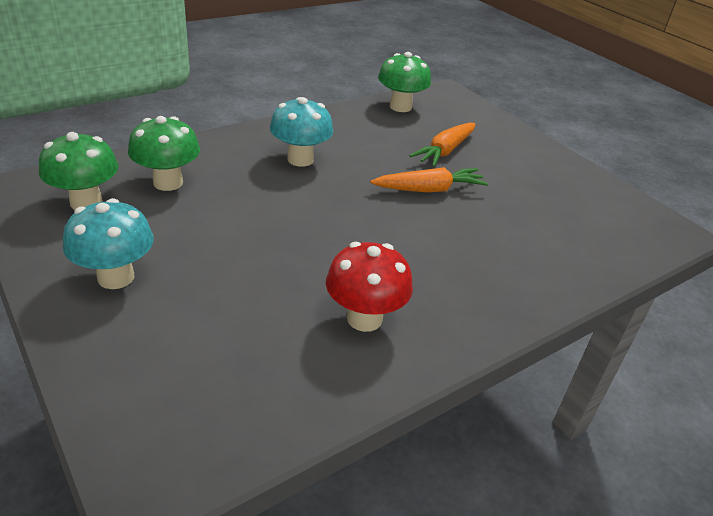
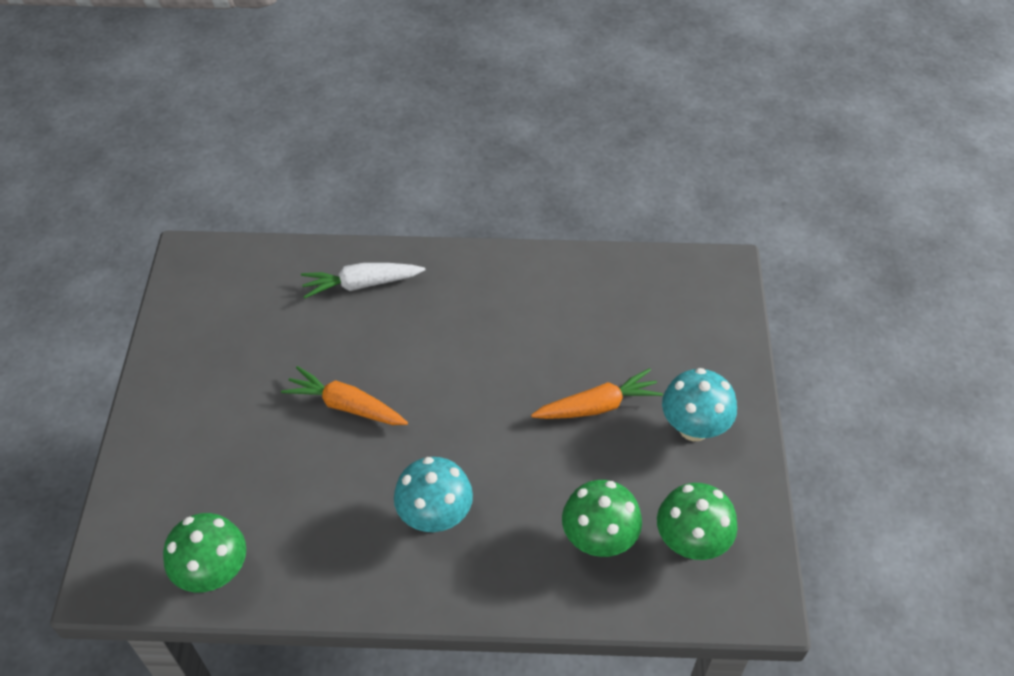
camera: 140 degrees left, 15 degrees up
(364, 318) = (531, 304): red mushroom -> none
(445, 151) = (262, 456): orange carrot -> orange carrot (597, 406)
(531, 268) = (361, 284): none -> white carrot

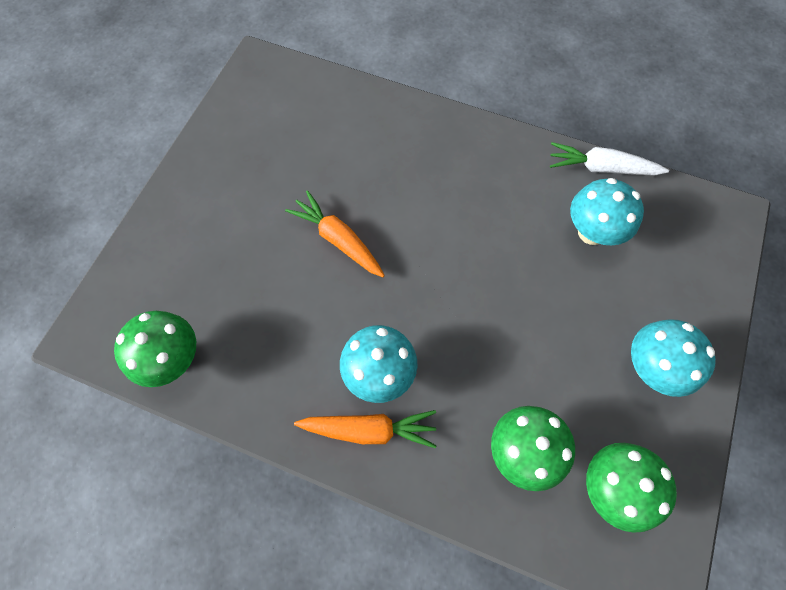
camera: 20 degrees right, 15 degrees up
(361, 284) = (390, 130): white carrot -> white carrot (601, 168)
(597, 406) = (564, 314): orange carrot -> orange carrot (369, 429)
(599, 323) = (591, 232): none -> turquoise mushroom

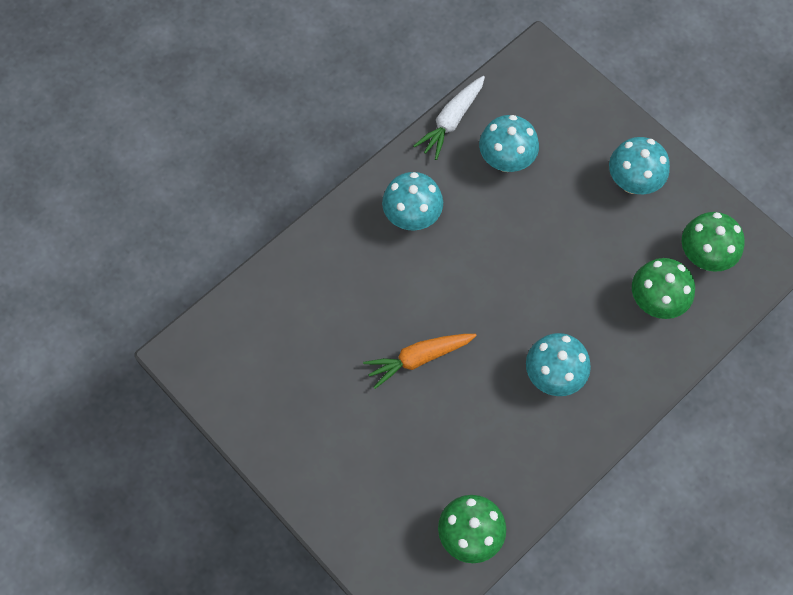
camera: 65 degrees left, 0 degrees up
(369, 429) = (595, 402): orange carrot -> none
(480, 176) = (412, 217): none -> turquoise mushroom

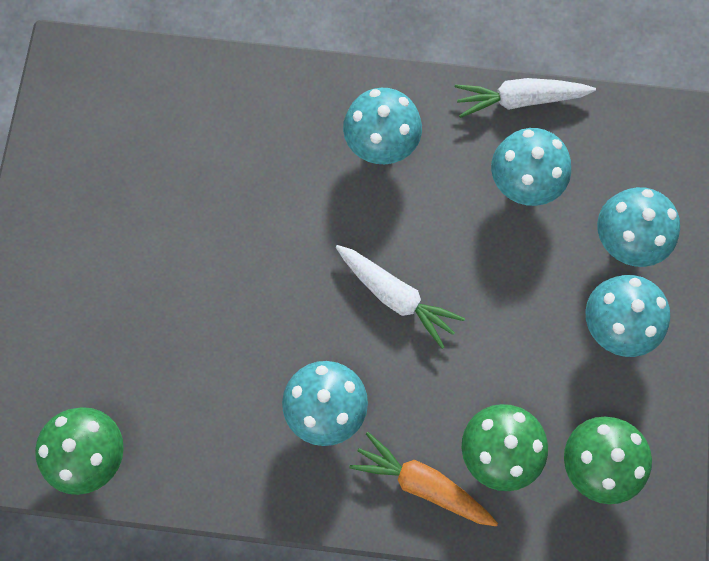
camera: 50 degrees right, 5 degrees up
(418, 358) = (236, 267): orange carrot -> orange carrot (422, 484)
(516, 283) = (396, 297): none -> white carrot
(587, 136) = (626, 242): none -> turquoise mushroom

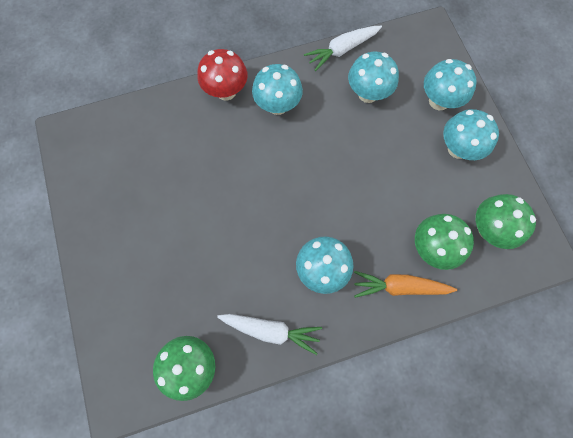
camera: 25 degrees left, 0 degrees up
(317, 92) = (226, 91): none -> red mushroom
(396, 297) = (329, 186): white carrot -> white carrot (271, 330)

